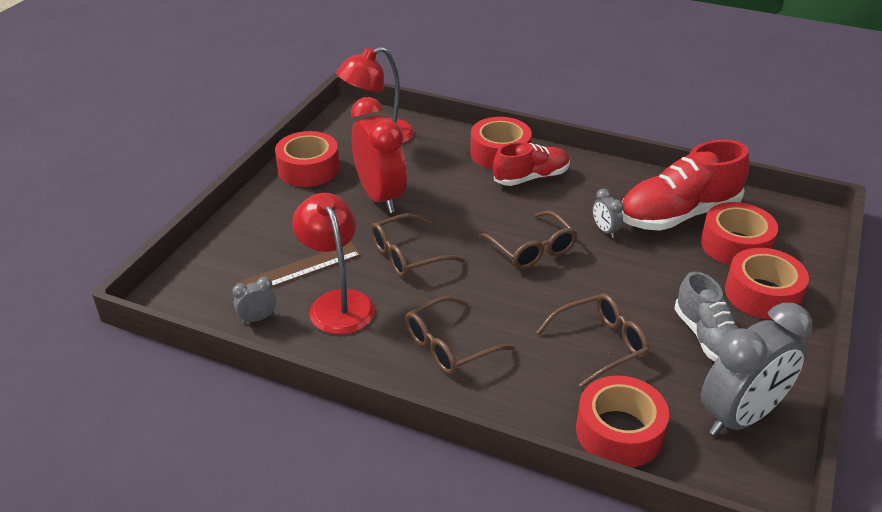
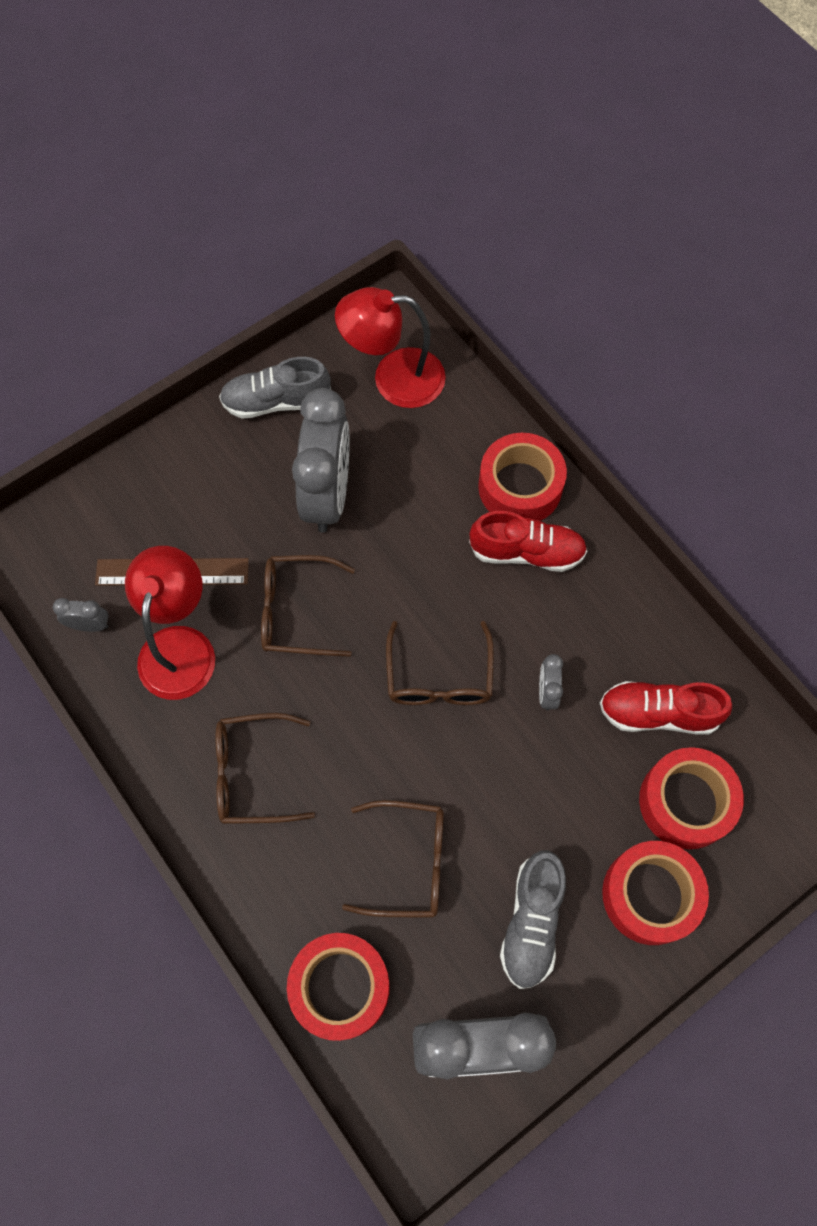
camera: 30 degrees right, 30 degrees up
(308, 169) = (276, 401): red tape -> grey shoe
(380, 197) = (327, 495): red clock -> grey clock
(678, 214) = (658, 713): red shoe -> red shoe, size x0.63

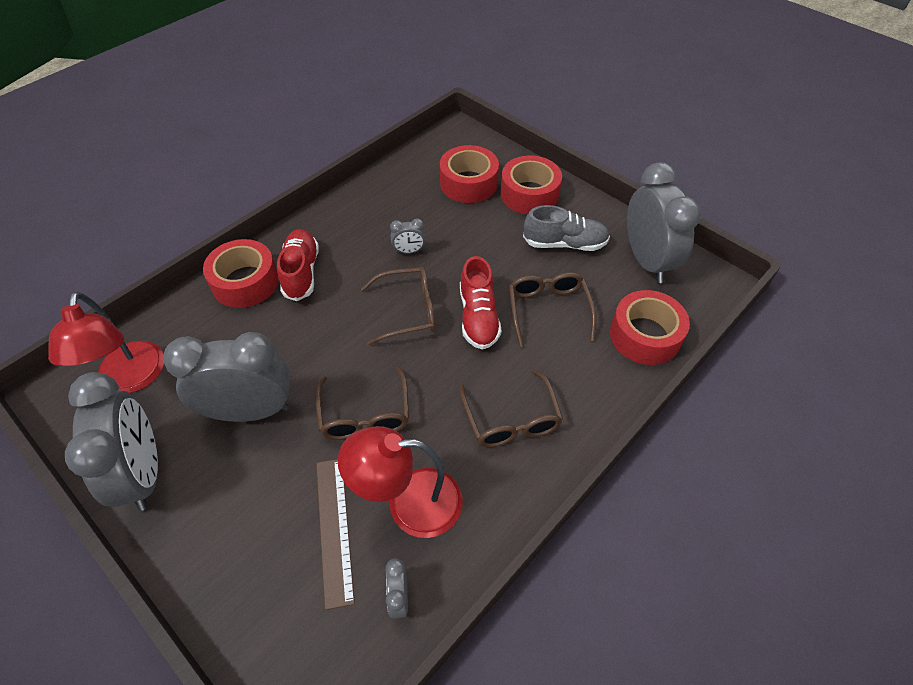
camera: 100 degrees left, 15 degrees down
(276, 401) = (143, 473): grey shoe -> grey clock
(658, 713) = (414, 198): red shoe -> red shoe (478, 317)

